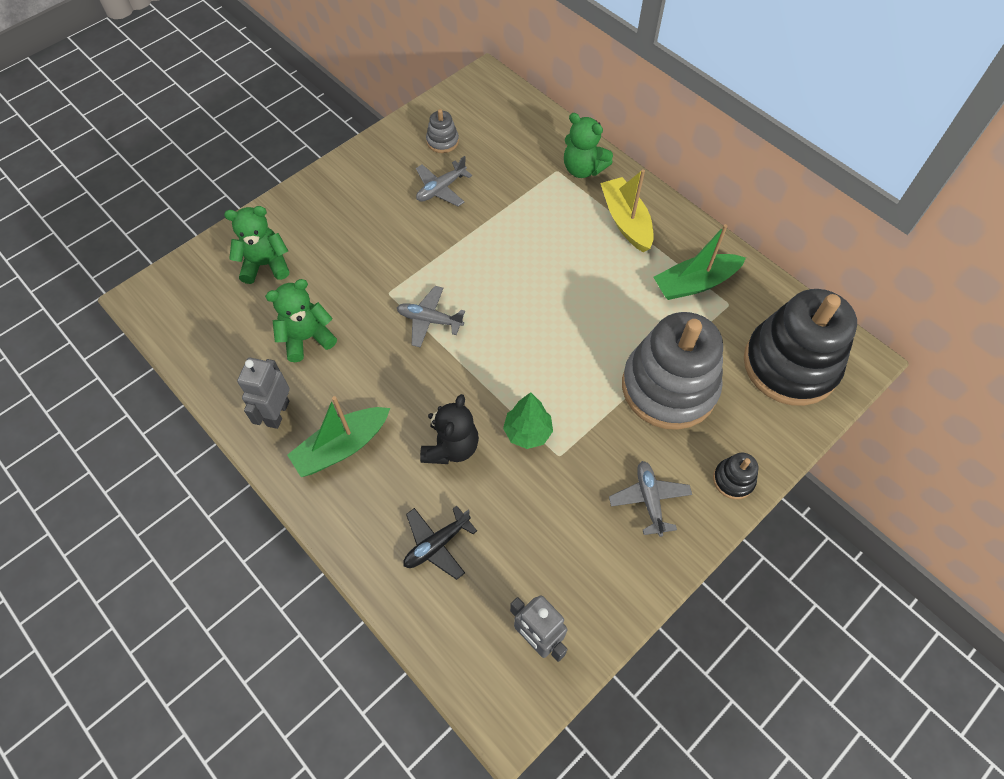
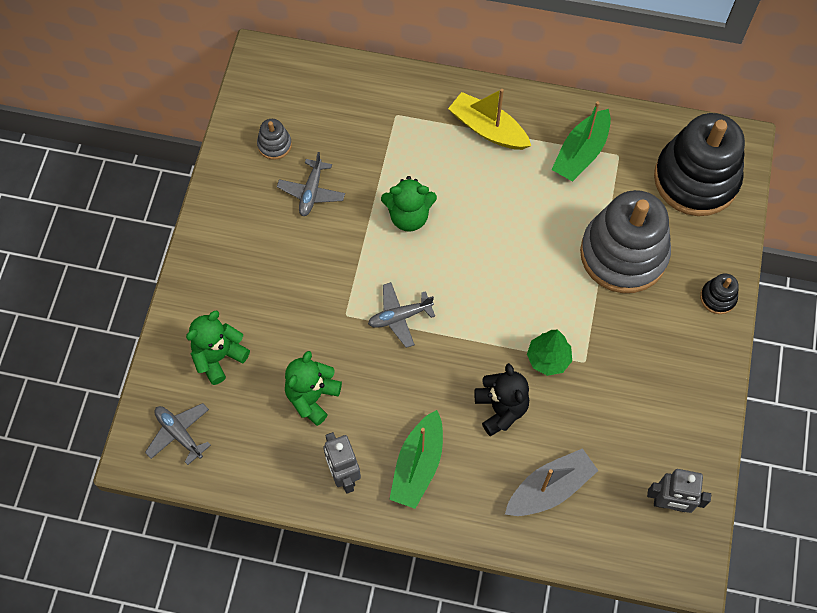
camera: 35 degrees left, 5 degrees up
(437, 544) = (549, 488): black plane -> grey boat
(583, 169) = (416, 100): green teddy bear -> green teddy bear (409, 216)
(649, 500) = (672, 352): grey plane -> grey plane (179, 434)

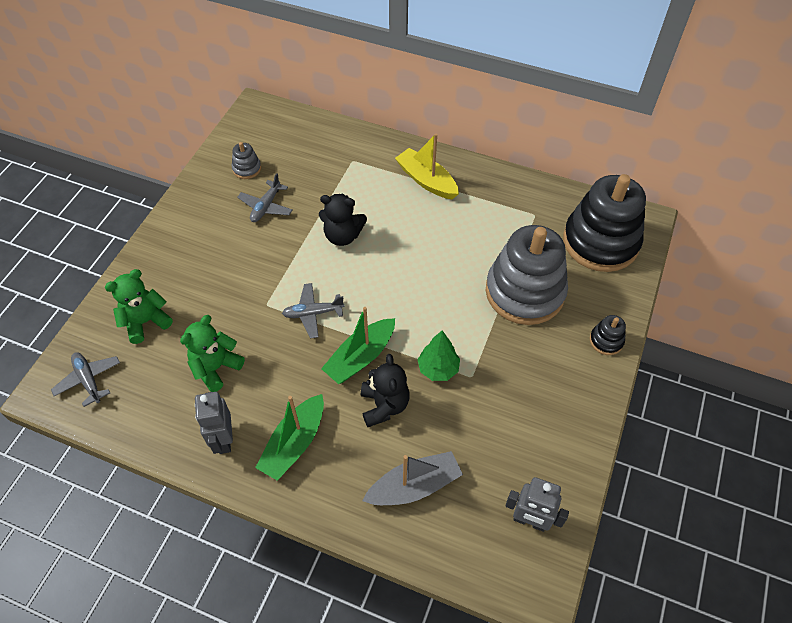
camera: 10 degrees right, 10 degrees down
(409, 216) = (342, 236): green teddy bear -> black teddy bear
(581, 153) = (502, 208): green boat -> green boat (360, 357)

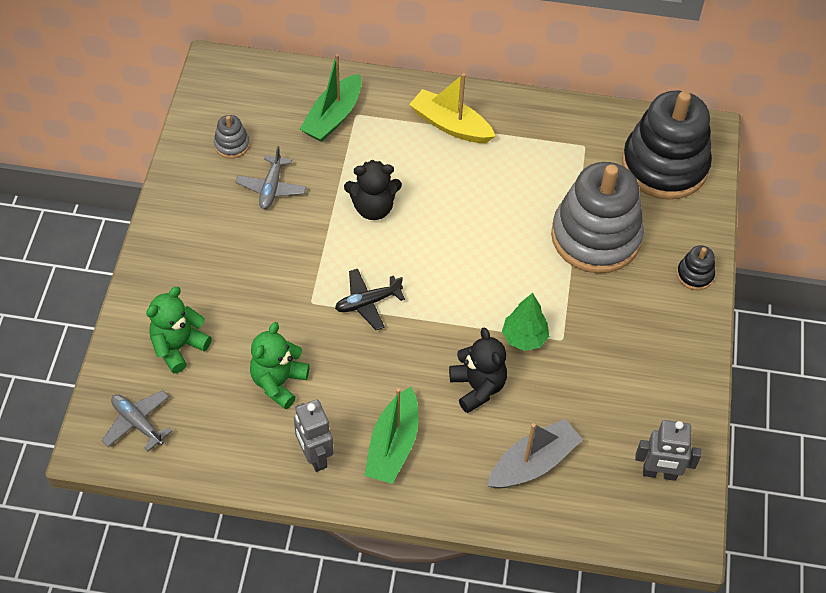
camera: 15 degrees left, 0 degrees up
(313, 313) = (368, 302): grey plane -> black plane
(360, 357) = (436, 341): green boat -> green boat (333, 117)

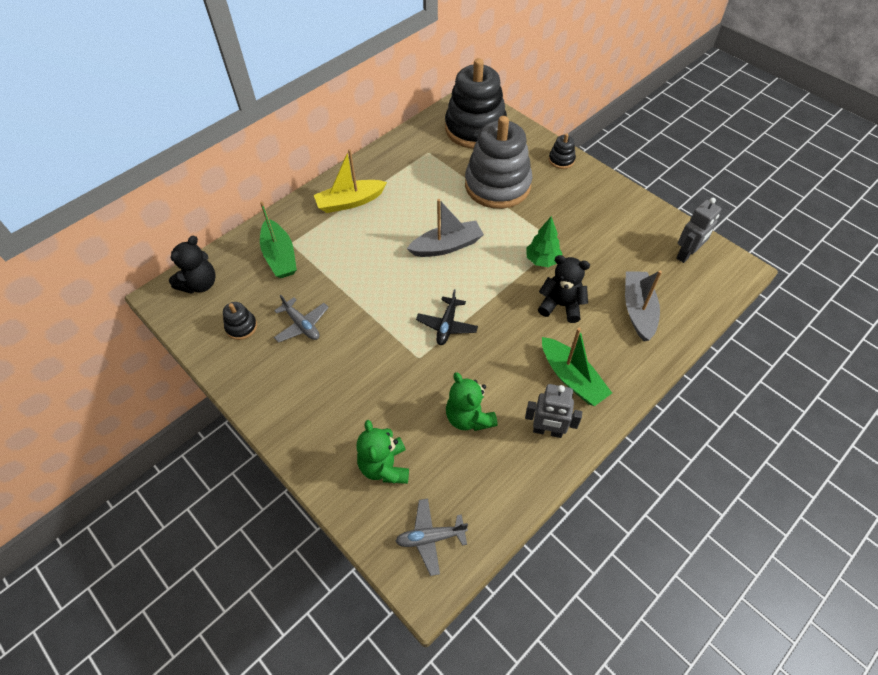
camera: 50 degrees left, 0 degrees up
(232, 145) = (241, 327): grey stacking toy -> black stacking toy
(373, 208) = (374, 278): black teddy bear -> black teddy bear (200, 284)
(467, 242) = (447, 246): none -> grey boat

